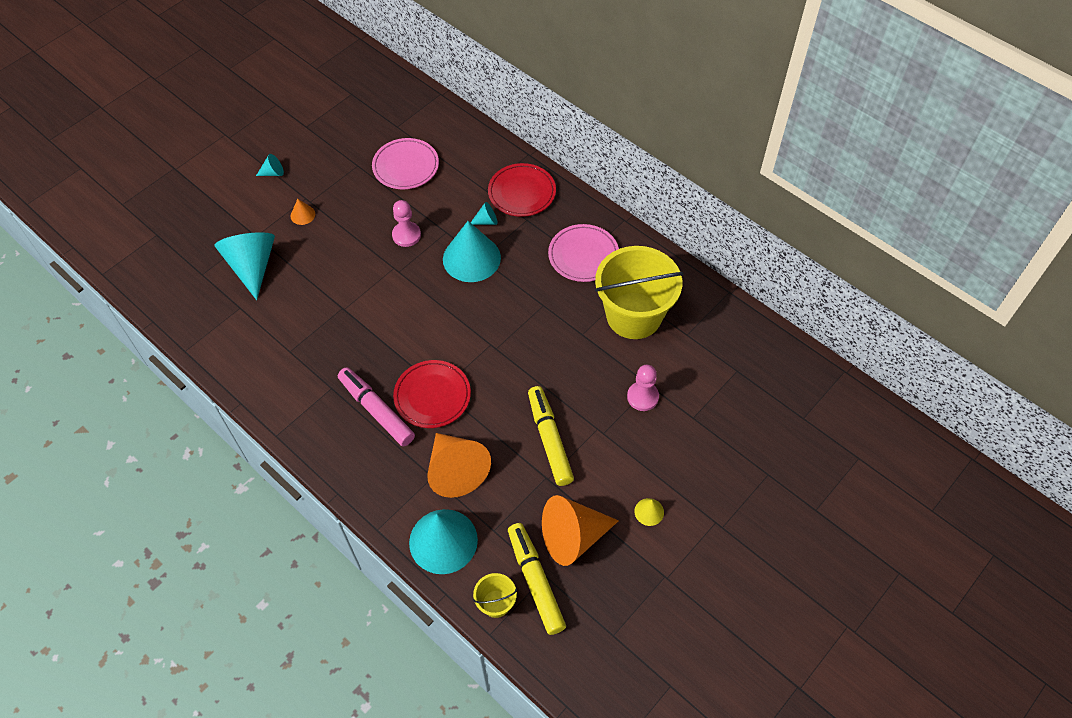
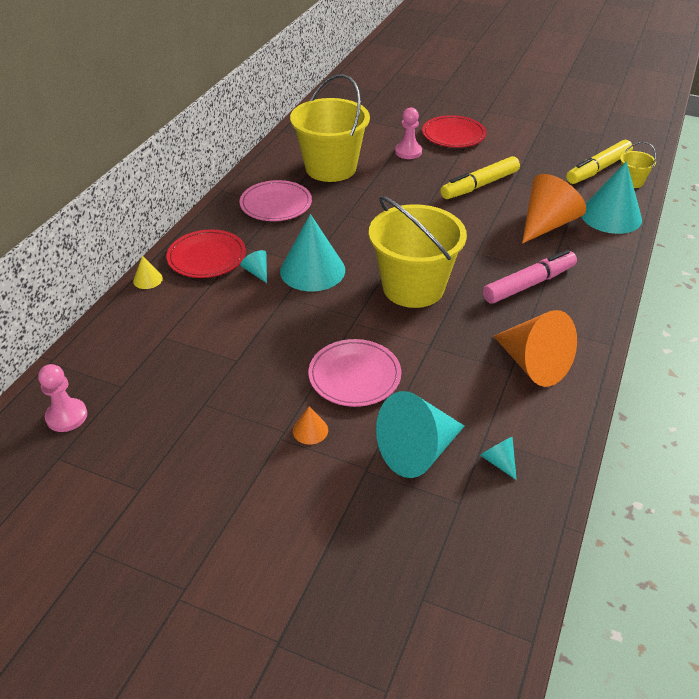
camera: 110 degrees left, 15 degrees down
(273, 173) = (245, 494): turquoise cone -> turquoise cone (498, 461)
(376, 410) = (529, 284): pink marker -> pink marker turned 150 degrees counterclockwise
(406, 166) = (193, 357): pink plate -> pink plate (354, 376)
(406, 235) = (302, 325): pink pawn -> pink pawn (66, 416)
(415, 321) = (413, 287): none -> yellow bucket
(432, 396) = (487, 255): red plate -> red plate (453, 135)
(573, 537) = (550, 160): orange cone -> orange cone (533, 364)
(649, 512) = (502, 135): yellow cone -> yellow cone (147, 279)

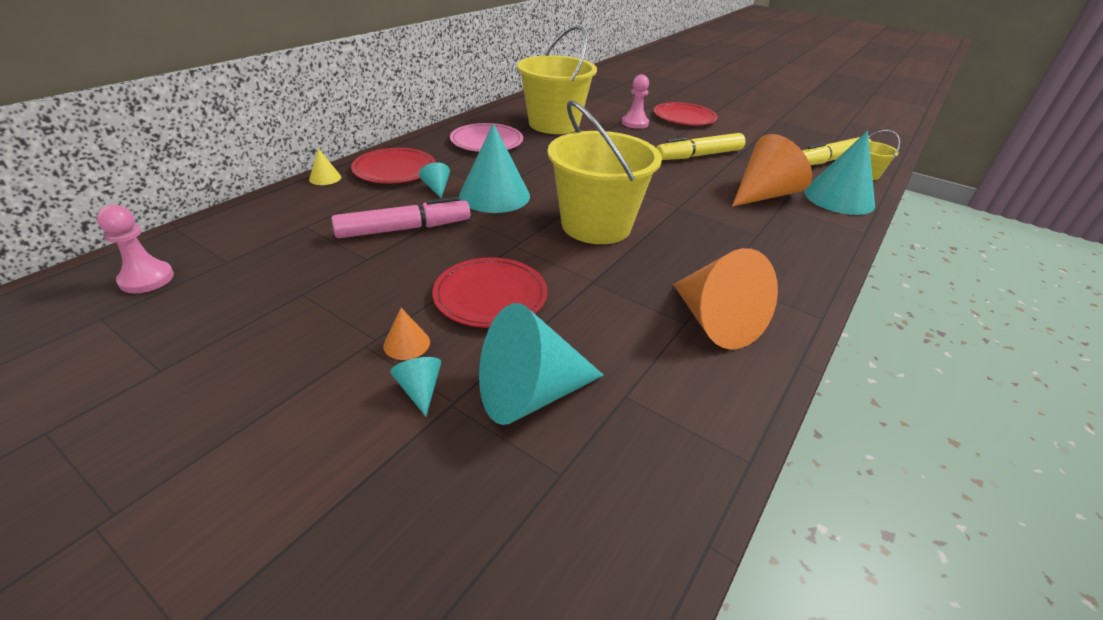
camera: 10 degrees right, 5 degrees down
(354, 376) = (490, 296): pink plate -> red plate
(498, 461) = (635, 429): turquoise cone -> turquoise cone (420, 390)
(529, 284) = (730, 243): pink marker -> pink marker (404, 229)

